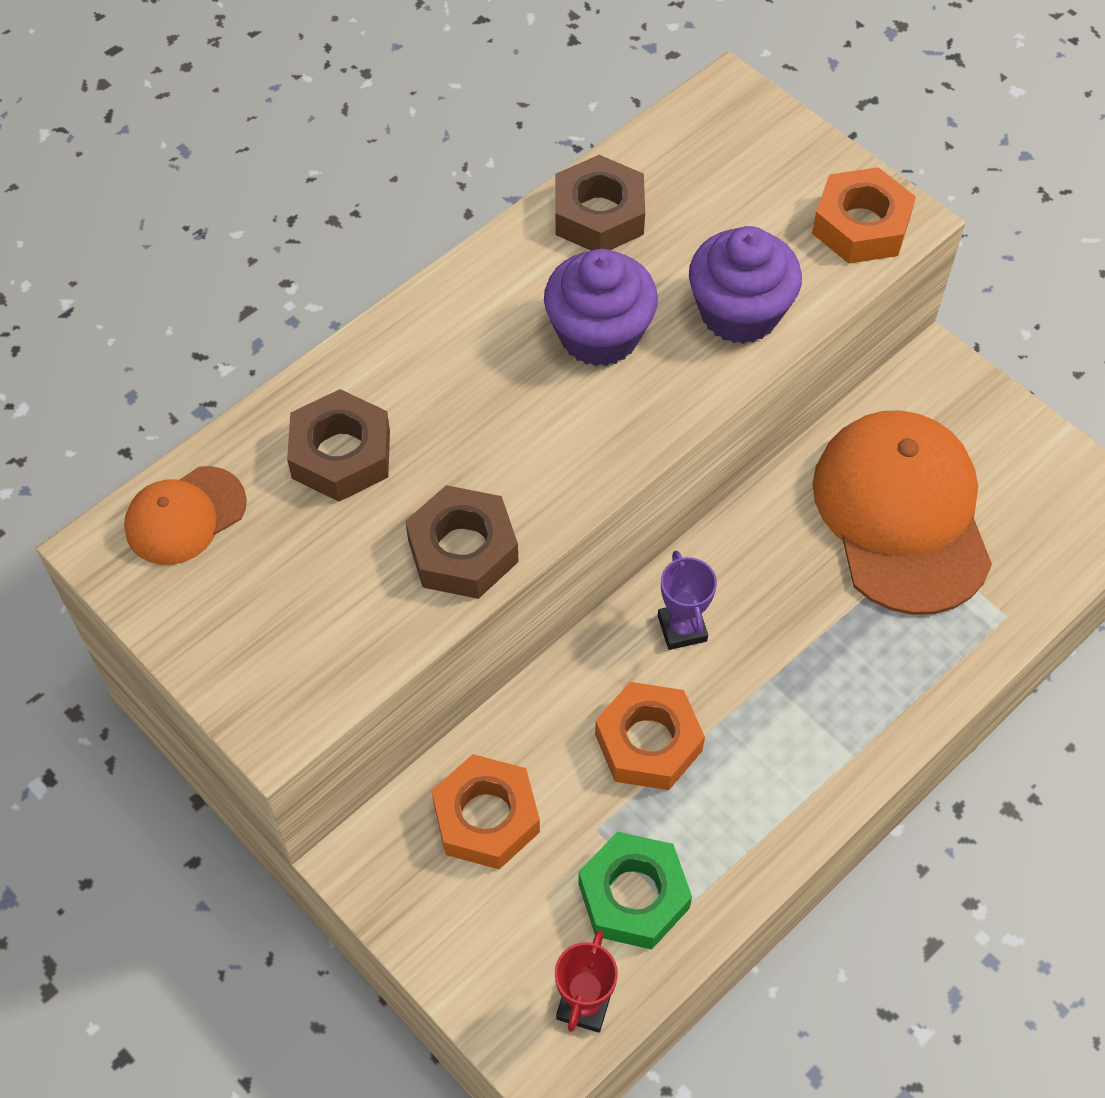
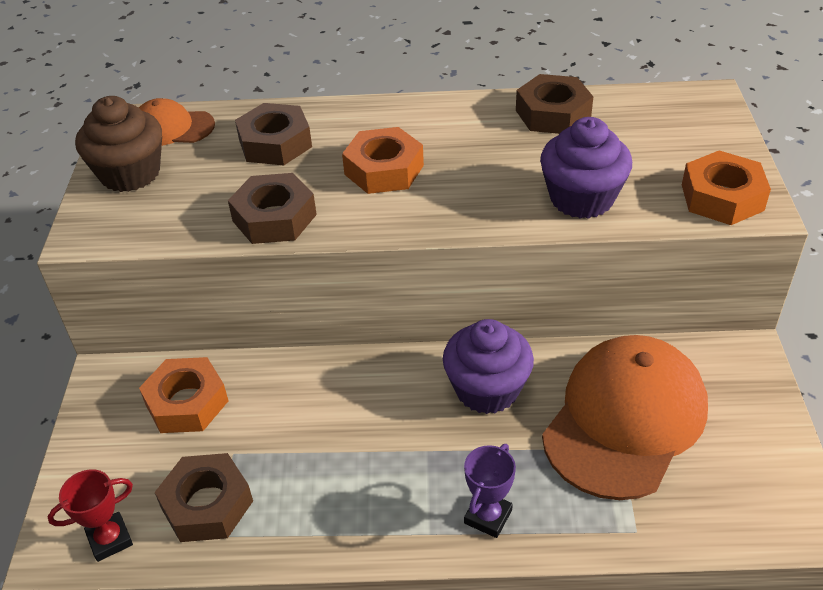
camera: 45 degrees right, 15 degrees down
(219, 612) = (130, 173): none -> brown cupcake
(599, 335) = (481, 165): purple cupcake -> purple cupcake (487, 389)
(633, 896) = (207, 505): green nut -> brown nut
(648, 742) = (316, 431): orange nut -> orange nut (384, 170)
(682, 628) = (408, 386): purple trophy -> purple trophy (488, 516)

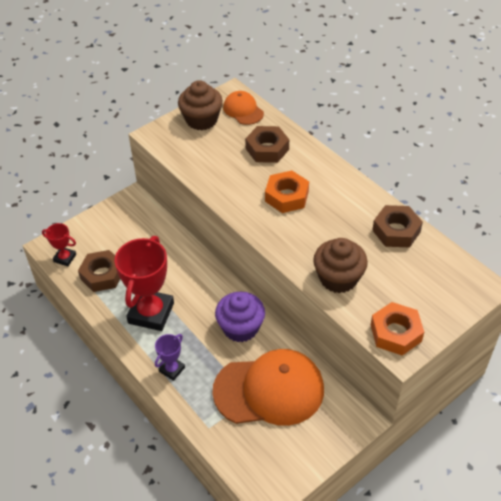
camera: 50 degrees right, 5 degrees up
(186, 403) = (143, 233): orange nut -> none
(274, 218) = (219, 182): brown nut -> none
(353, 481) = (151, 313): none -> red trophy
(488, 516) = (172, 369): purple trophy -> purple trophy turned 45 degrees counterclockwise
(581, 198) = (338, 278): purple cupcake -> brown cupcake

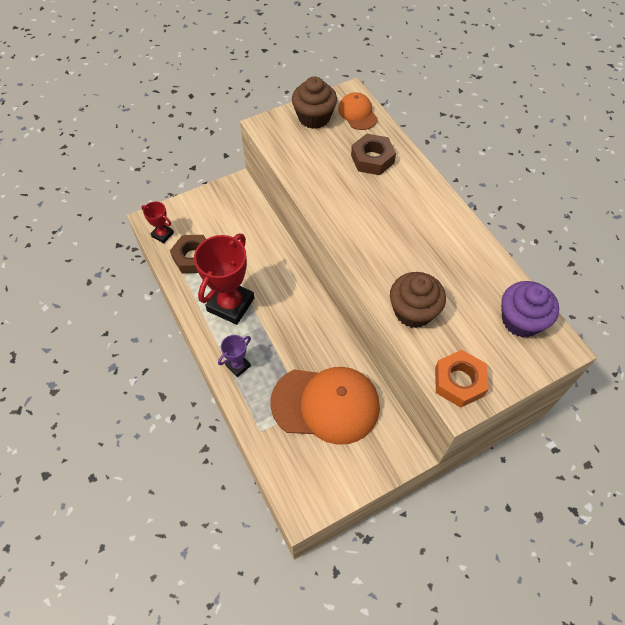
camera: 10 degrees right, 10 degrees up
(240, 328) = (312, 335): purple cupcake -> purple cupcake (521, 320)
(286, 196) = (380, 213): orange nut -> none
(396, 231) = (484, 270): brown nut -> none

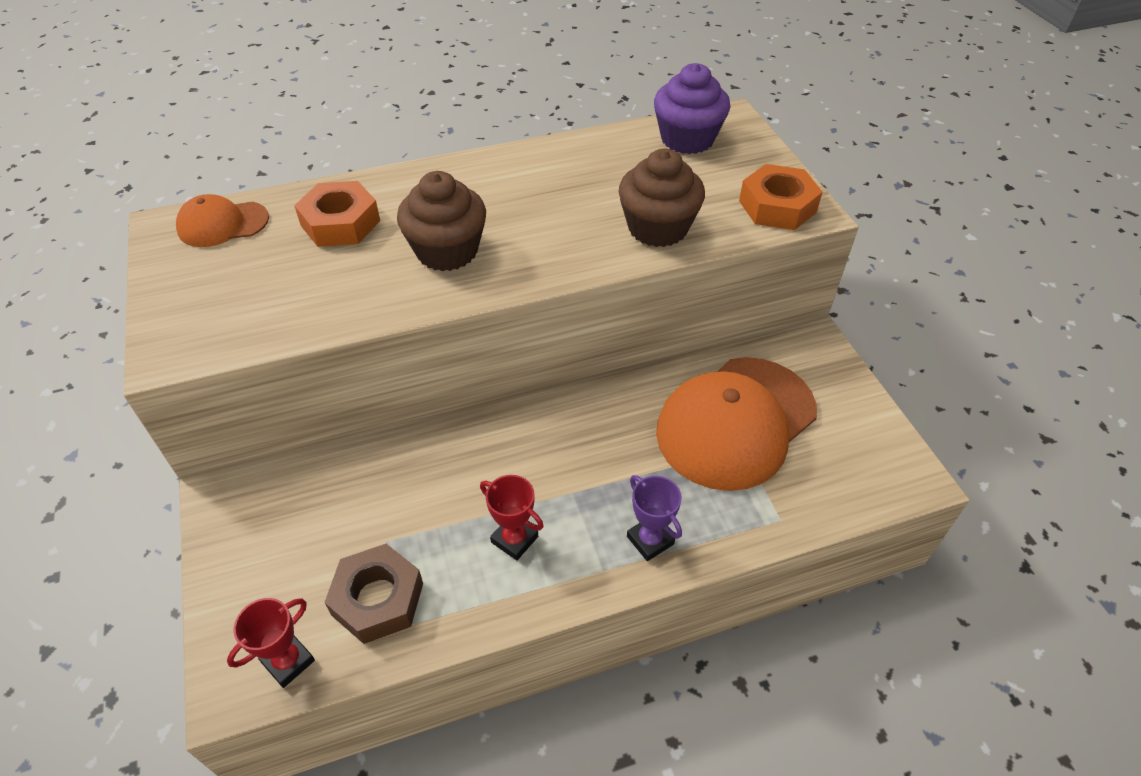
camera: 80 degrees left, 10 degrees down
(231, 304) = (514, 539): red trophy -> red trophy, size x0.49
(314, 117) = (194, 280): brown cupcake -> brown cupcake (447, 251)
(326, 404) = (736, 422): orange cap -> orange cap turned 150 degrees counterclockwise
(372, 159) = (340, 223): brown nut -> orange nut

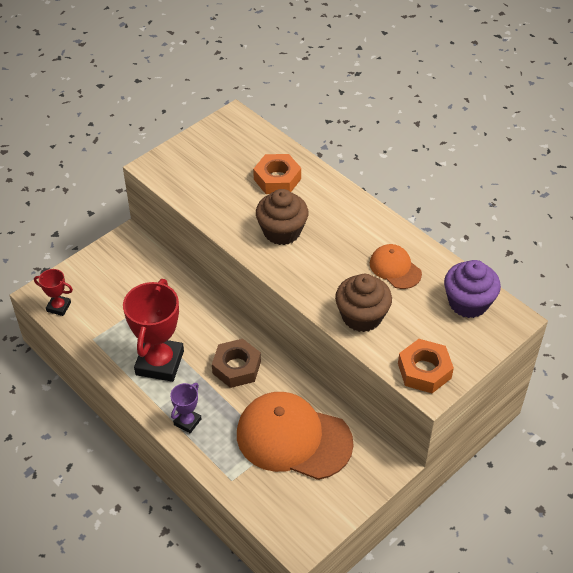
camera: 65 degrees right, 0 degrees up
(223, 224) = (247, 136): orange cap -> orange cap (395, 268)
(378, 599) = (102, 324): brown nut -> brown nut (236, 367)
(514, 539) = (160, 363): red trophy -> red trophy, size x2.04

